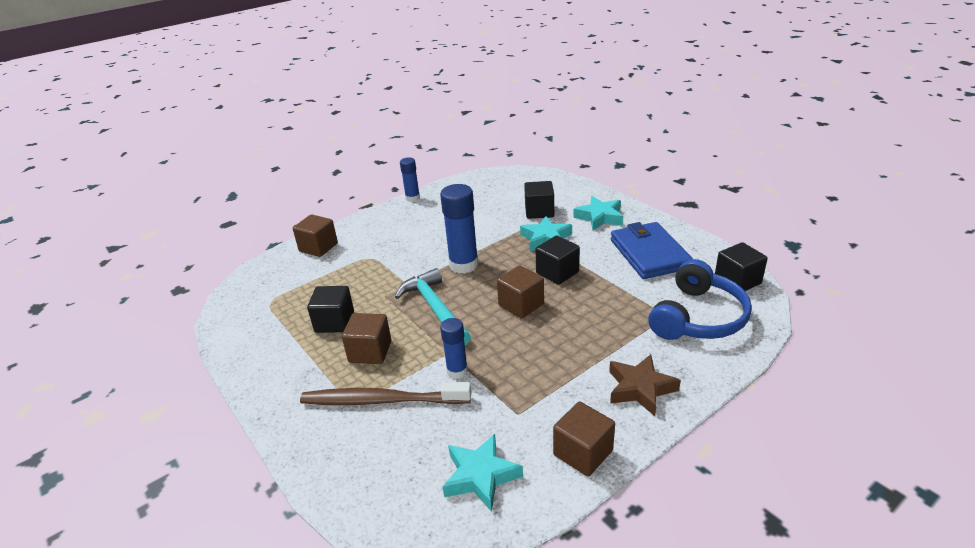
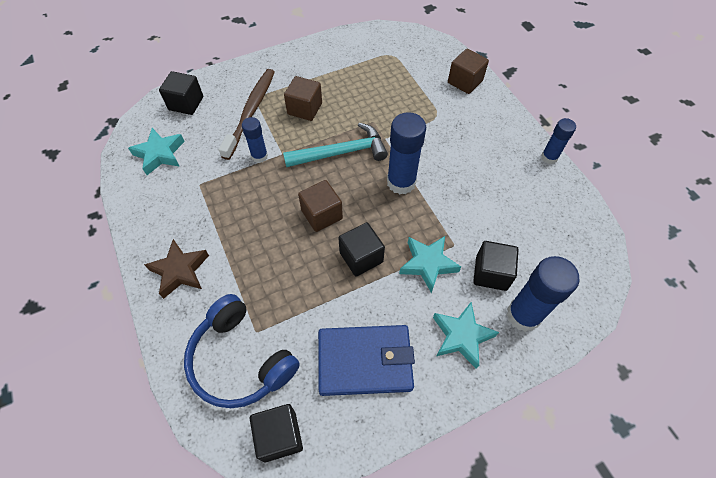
camera: 100 degrees right, 25 degrees up
(334, 322) = (349, 90): black cube -> black cube (186, 103)
(567, 196) = (523, 315): none -> blue glue stick
(583, 453) = (144, 213): brown cube -> none

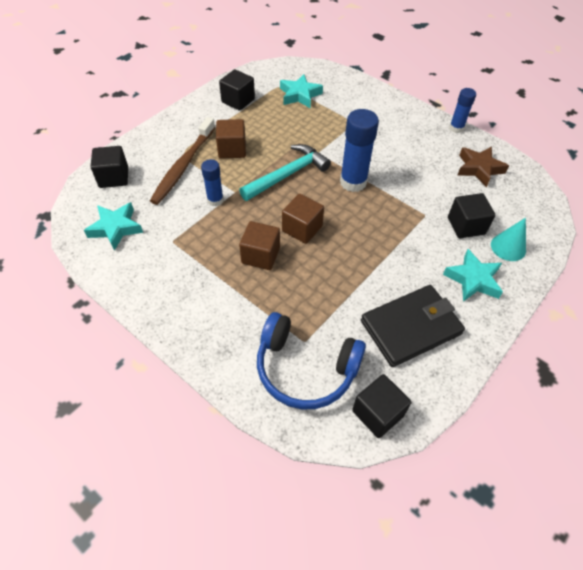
camera: 25 degrees left, 5 degrees down
(180, 271) = (201, 319): brown star -> brown star (479, 168)
(251, 112) = (183, 166): brown toothbrush -> brown toothbrush turned 150 degrees counterclockwise
(361, 257) = (357, 250): black cube -> black cube (238, 100)
(365, 361) = (411, 327): blue wallet -> black wallet
(427, 264) = (414, 236): turquoise star -> turquoise star (300, 95)
(465, 82) = (356, 91): brown cube -> brown cube (260, 255)
(523, 315) = (508, 247): blue glue stick -> turquoise cone

